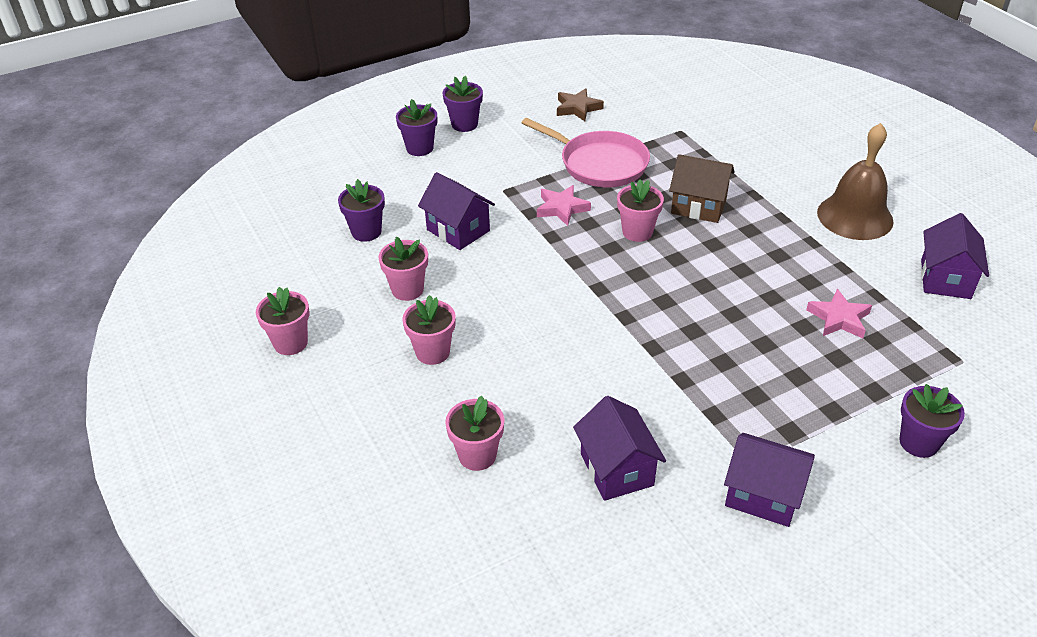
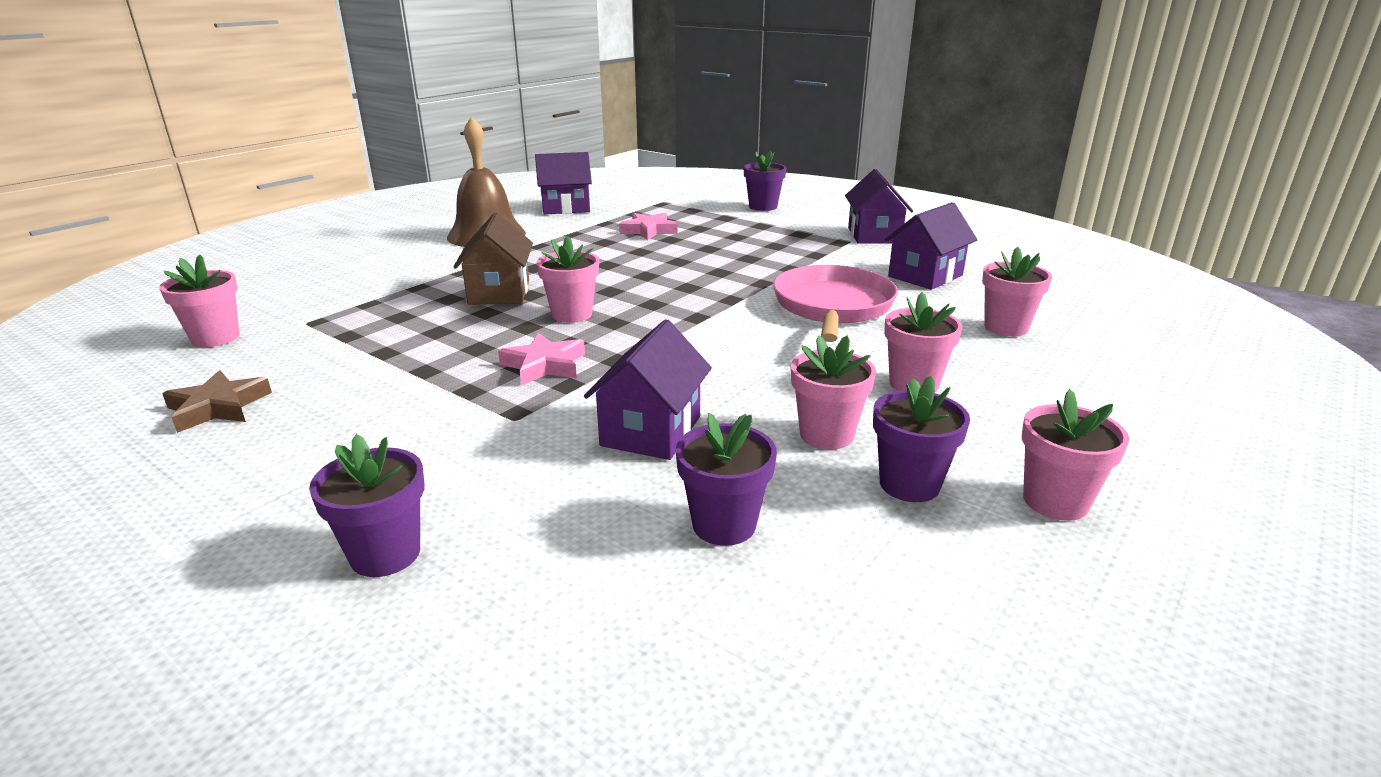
camera: 115 degrees left, 15 degrees down
(464, 124) = (271, 520): purple flower pot -> purple flower pot (909, 484)
(600, 164) = (412, 359): pink pan -> pink pan (832, 306)
(672, 103) = (215, 338): none -> pink flower pot

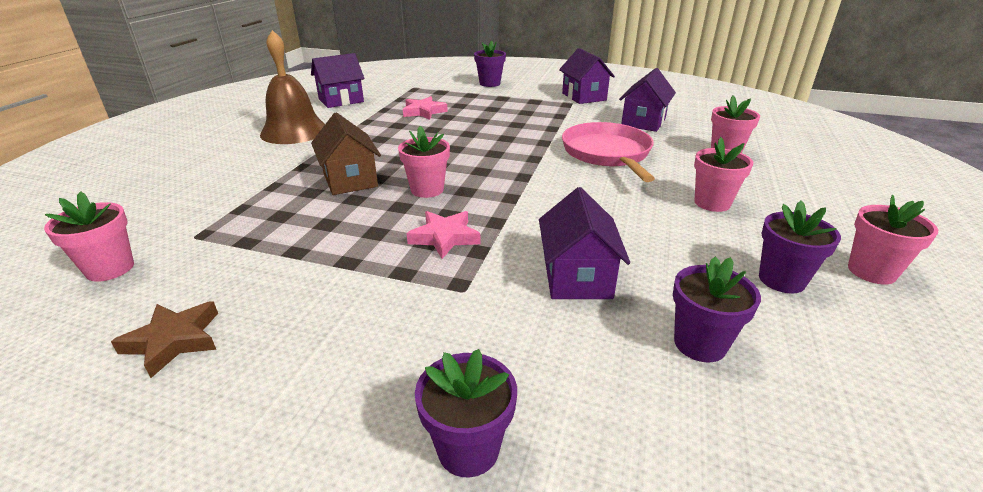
camera: 20 degrees left, 5 degrees up
(826, 434) = (696, 253): pink flower pot -> none

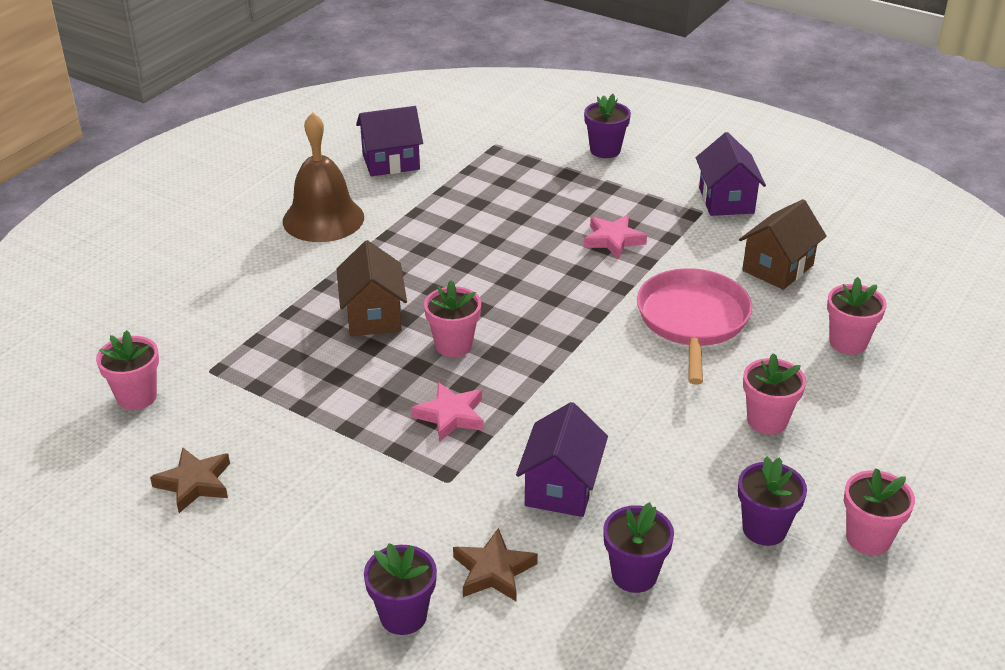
camera: 15 degrees right, 5 degrees up
(423, 112) = (492, 202): pink star -> pink star (613, 240)
(552, 370) = (493, 571): none -> brown star
(643, 122) = (777, 268): purple house -> brown house

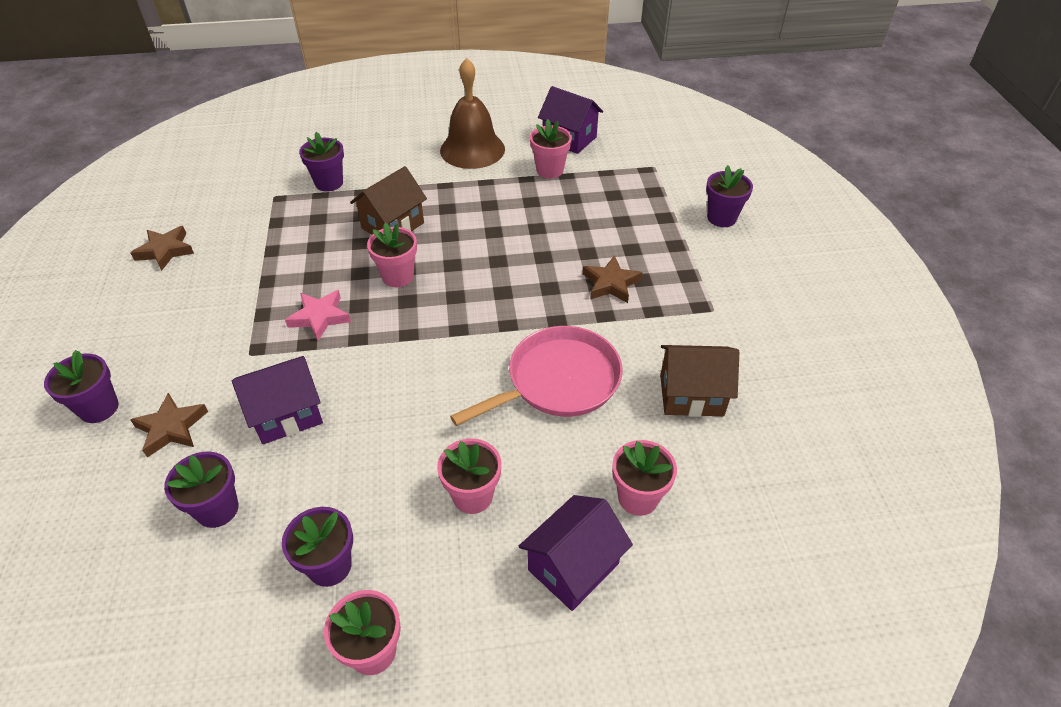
camera: 50 degrees right, 10 degrees up
(137, 397) = (226, 186): pink flower pot -> pink flower pot (550, 170)
(242, 326) = (329, 183): none -> purple flower pot
(613, 240) = (611, 283): pink star -> brown star
(726, 200) = (746, 315): purple house -> purple house (573, 566)

